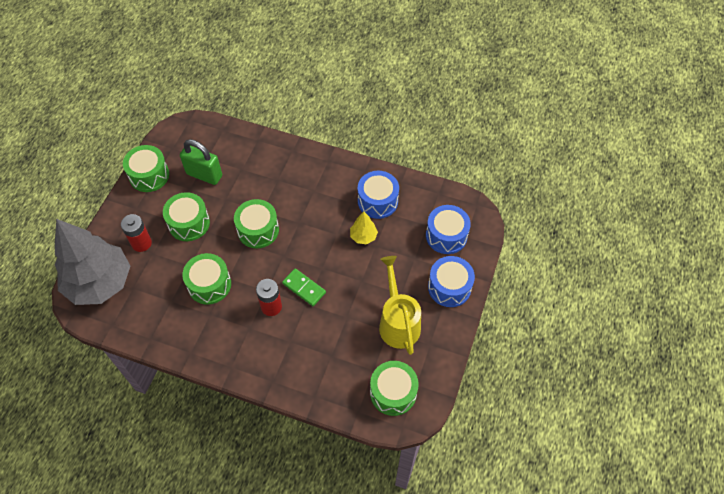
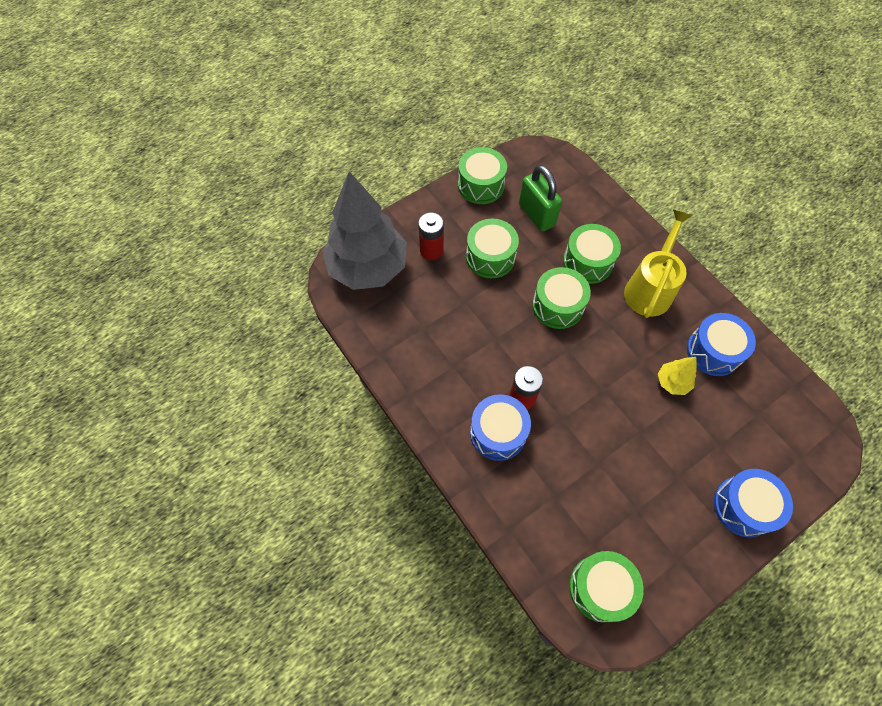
camera: 35 degrees right, 5 degrees up
(209, 284) = (472, 334): green drum -> green drum (587, 262)
(304, 288) = (570, 400): green domino -> none
(398, 322) = (655, 507): yellow watering can -> yellow watering can (650, 288)
(446, 236) = (775, 441): blue drum -> blue drum (498, 433)

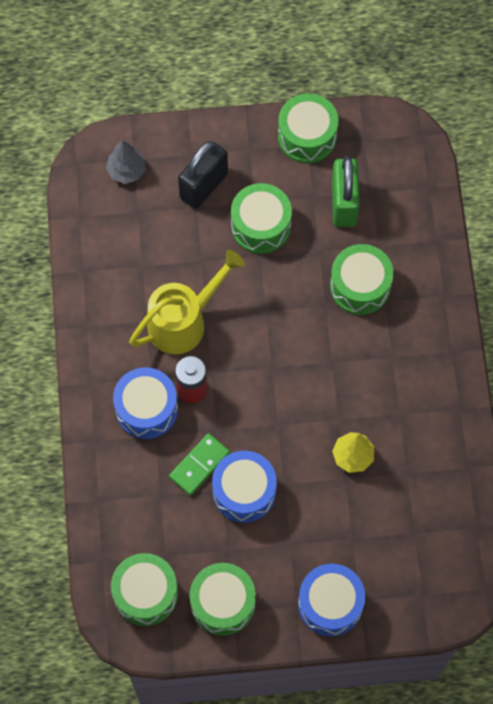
camera: 30 degrees right, 5 degrees up
(368, 267) = (127, 170): grey tree -> grey tree, size x0.41
(431, 250) = (204, 186): red battery -> black padlock
(557, 306) = (294, 316): green drum -> green drum (223, 603)
(568, 454) = (199, 465): none -> green domino
(650, 288) = (405, 350): yellow watering can -> yellow watering can (184, 321)
(713, 351) = (419, 449): blue drum -> blue drum (244, 491)

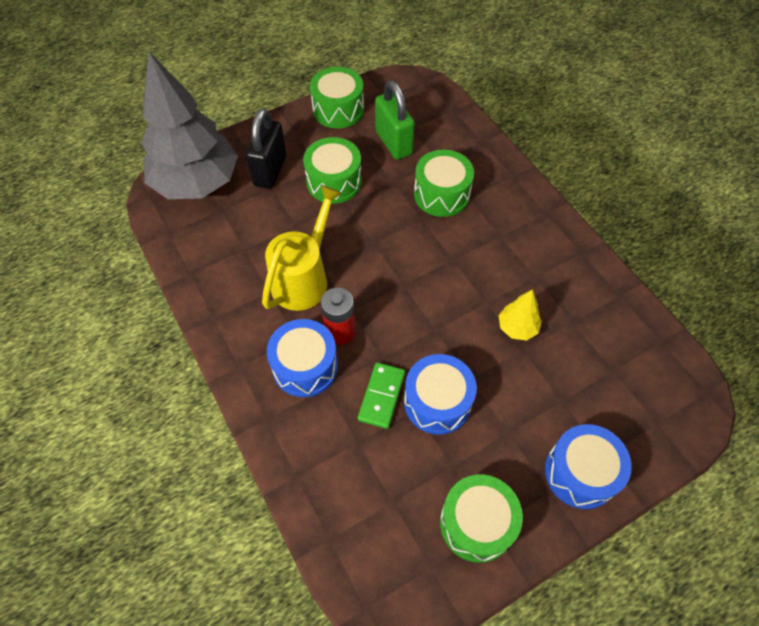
camera: 25 degrees left, 10 degrees down
(127, 170) = (197, 183): grey tree -> grey tree, size x2.45
(145, 593) = (392, 552): green drum -> none

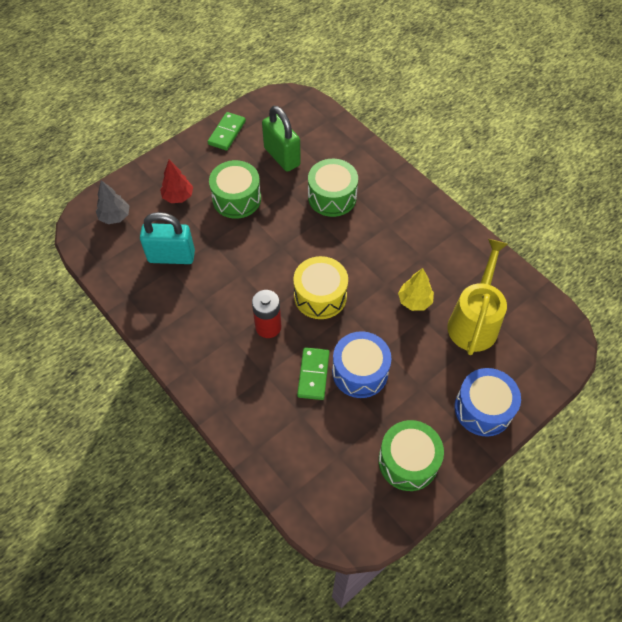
camera: 10 degrees left, 0 degrees up
(197, 183) = (115, 217): grey tree -> grey tree, size x0.41
(248, 235) = (171, 256): none -> turquoise padlock
(270, 171) = (178, 197): black padlock -> red tree
(304, 278) = (228, 286): yellow watering can -> yellow watering can (474, 321)
(305, 366) = (244, 360): blue drum -> none
(338, 109) = (227, 133): green drum -> green domino
(407, 305) = (320, 296): none -> yellow drum

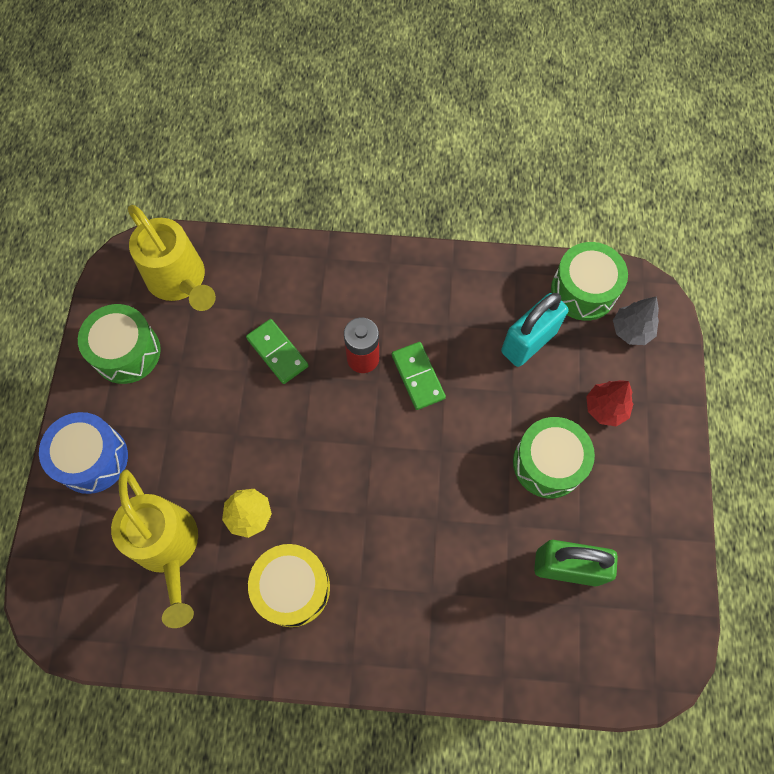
camera: 135 degrees right, 10 degrees up
(227, 133) = (662, 539): green domino -> green domino (418, 377)
(320, 296) = (347, 433): yellow drum -> yellow drum (292, 588)
(329, 481) = (180, 281): none -> yellow watering can
(332, 197) = (455, 565): green drum -> green drum (583, 290)
(360, 372) = (237, 392): blue drum -> none

